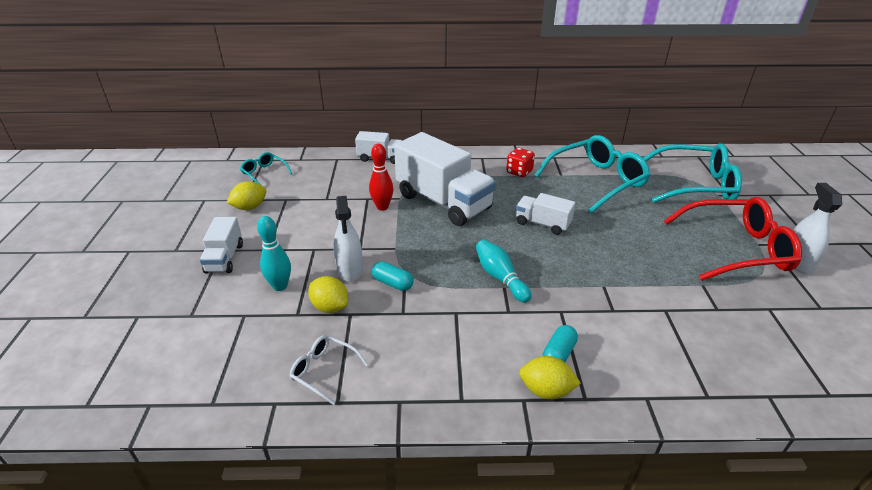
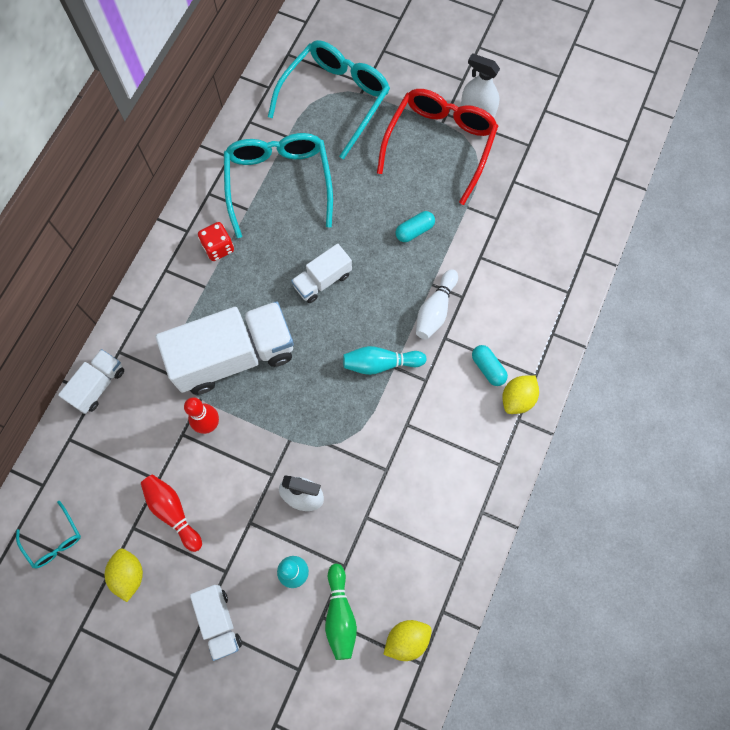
camera: 65 degrees left, 35 degrees up
(225, 258) = (219, 621): white truck -> white truck turned 45 degrees clockwise
(249, 326) = (340, 615): none -> green bowling pin
(264, 173) = (54, 540): turquoise glasses -> turquoise glasses turned 105 degrees counterclockwise
(306, 211) = (173, 512): none -> red bowling pin
(324, 371) = (425, 561): white glasses -> none
(330, 307) = (348, 533): yellow lemon -> yellow lemon (406, 639)
(392, 283) = (342, 463): turquoise capsule -> turquoise capsule (414, 231)
(581, 296) = (435, 310): none -> white bowling pin

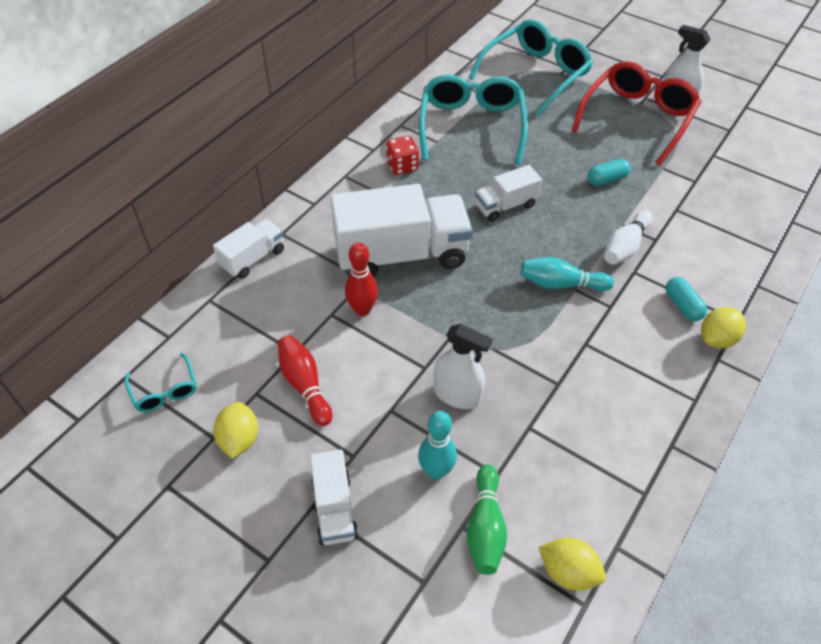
camera: 10 degrees right, 20 degrees down
(406, 639) = (568, 572): yellow lemon -> yellow lemon turned 45 degrees clockwise

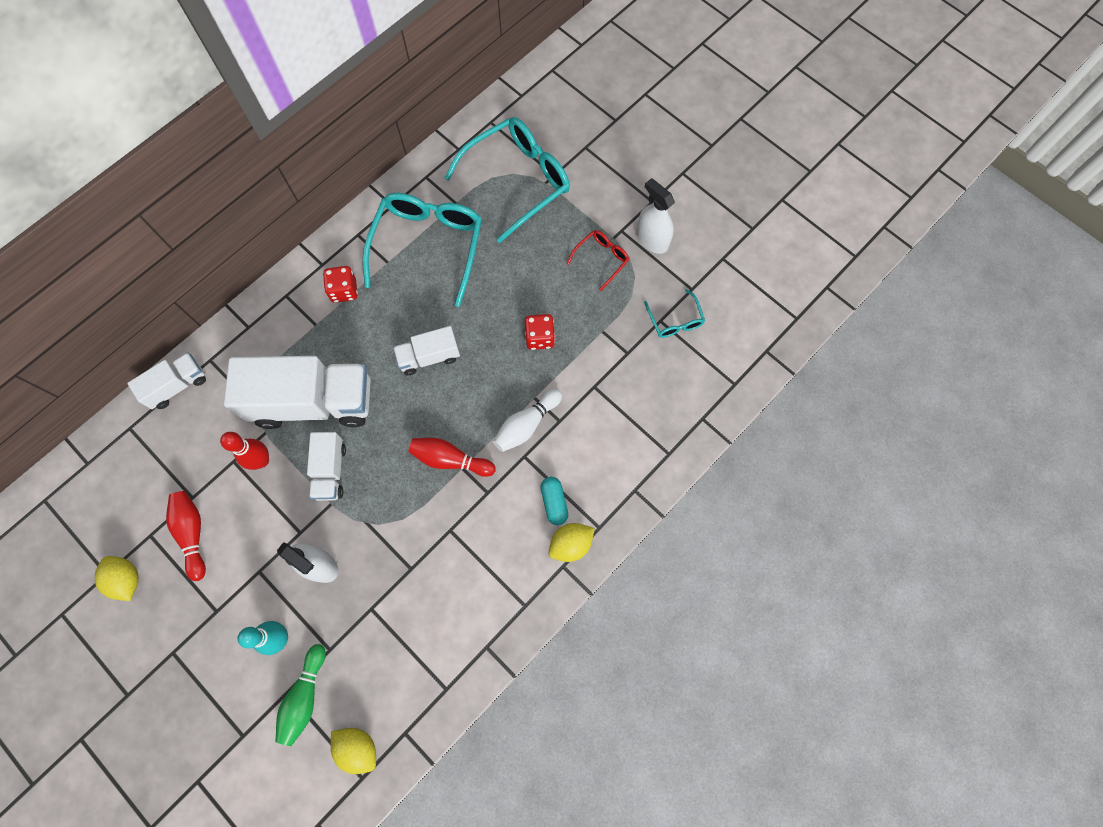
camera: 10 degrees right, 20 degrees up
(165, 390) = (74, 520): turquoise glasses -> turquoise glasses (675, 320)
(239, 439) = (127, 579): yellow lemon -> yellow lemon turned 45 degrees counterclockwise
(334, 508) = (189, 658): white truck -> white truck (330, 471)
(561, 284) = (450, 459): turquoise bowling pin -> red bowling pin
(606, 179) = (539, 338): turquoise capsule -> red dice
(637, 118) = (601, 259): red glasses -> red glasses, size x0.47

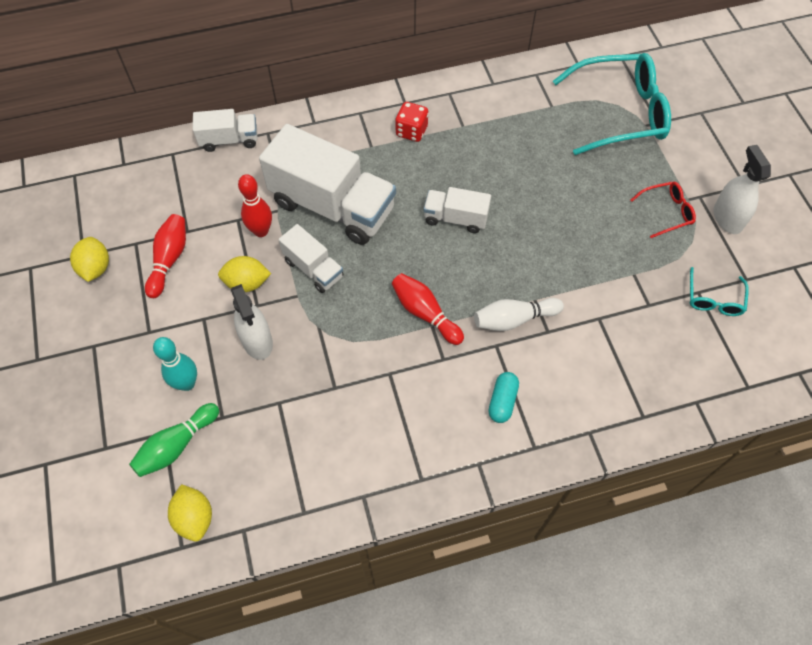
camera: 30 degrees right, 10 degrees down
(330, 471) = (313, 269): white truck -> white truck turned 75 degrees counterclockwise
(428, 246) = (506, 129): turquoise glasses -> none
(539, 338) = (568, 251): red dice -> none
(570, 544) = (497, 448): yellow lemon -> yellow lemon (247, 283)

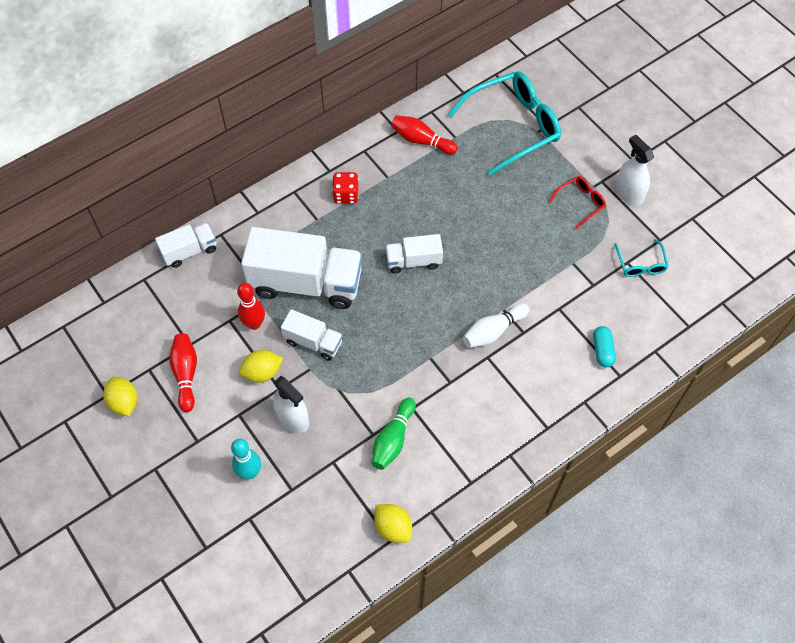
camera: 20 degrees left, 0 degrees up
(176, 445) = (264, 525): green bowling pin -> green bowling pin (393, 439)
(195, 517) = (305, 575): yellow lemon -> yellow lemon (393, 527)
(425, 313) = (420, 349): red bowling pin -> red bowling pin (421, 140)
(502, 401) = (509, 400): turquoise capsule -> turquoise capsule (602, 350)

